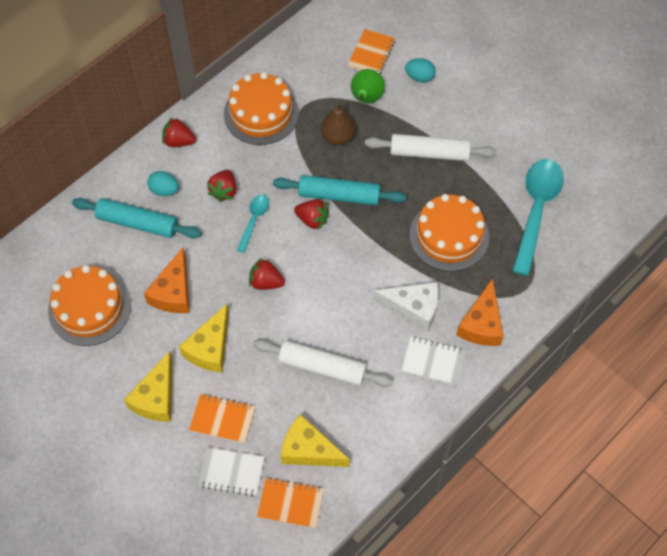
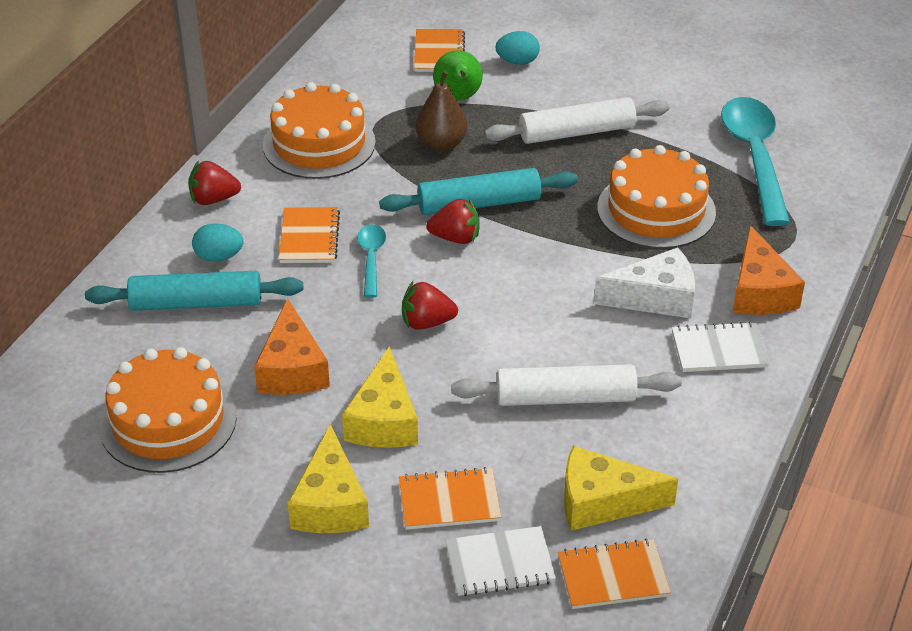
camera: 20 degrees left, 20 degrees down
(224, 191) = (309, 237): red strawberry -> orange notebook

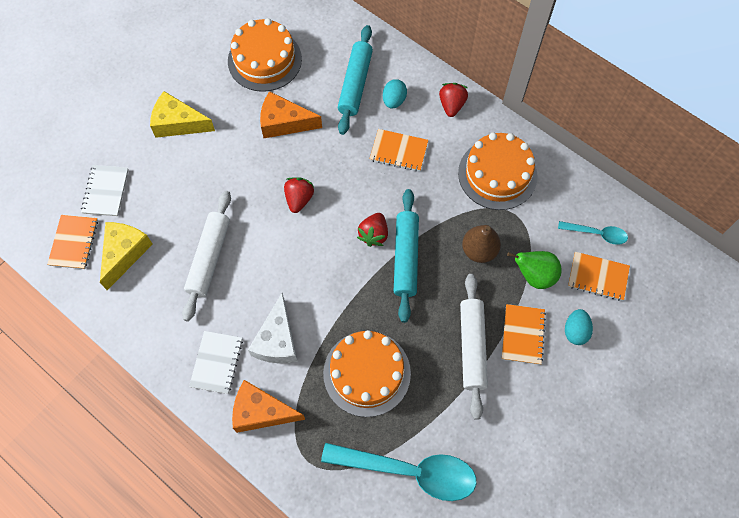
camera: 105 degrees right, 25 degrees up
(371, 259) = (368, 181): turquoise spoon -> turquoise spoon (596, 234)
(383, 420) = (227, 159): yellow cheese -> none
(449, 501) = (157, 178): orange notebook -> orange notebook (523, 335)

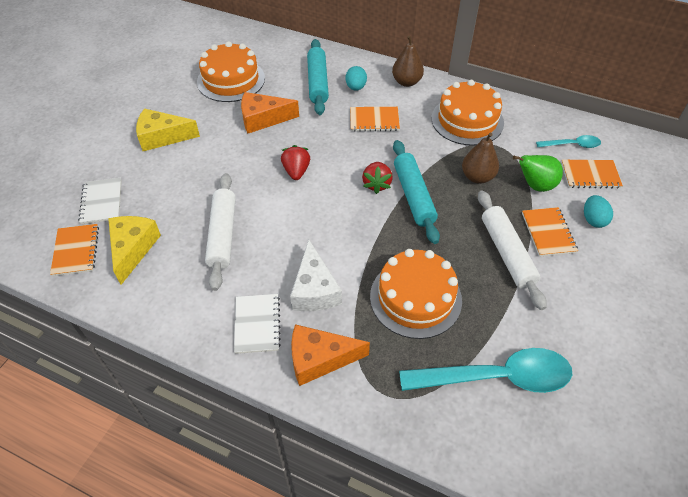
camera: 15 degrees left, 15 degrees down
(451, 105) = (406, 82): red strawberry -> brown pear

